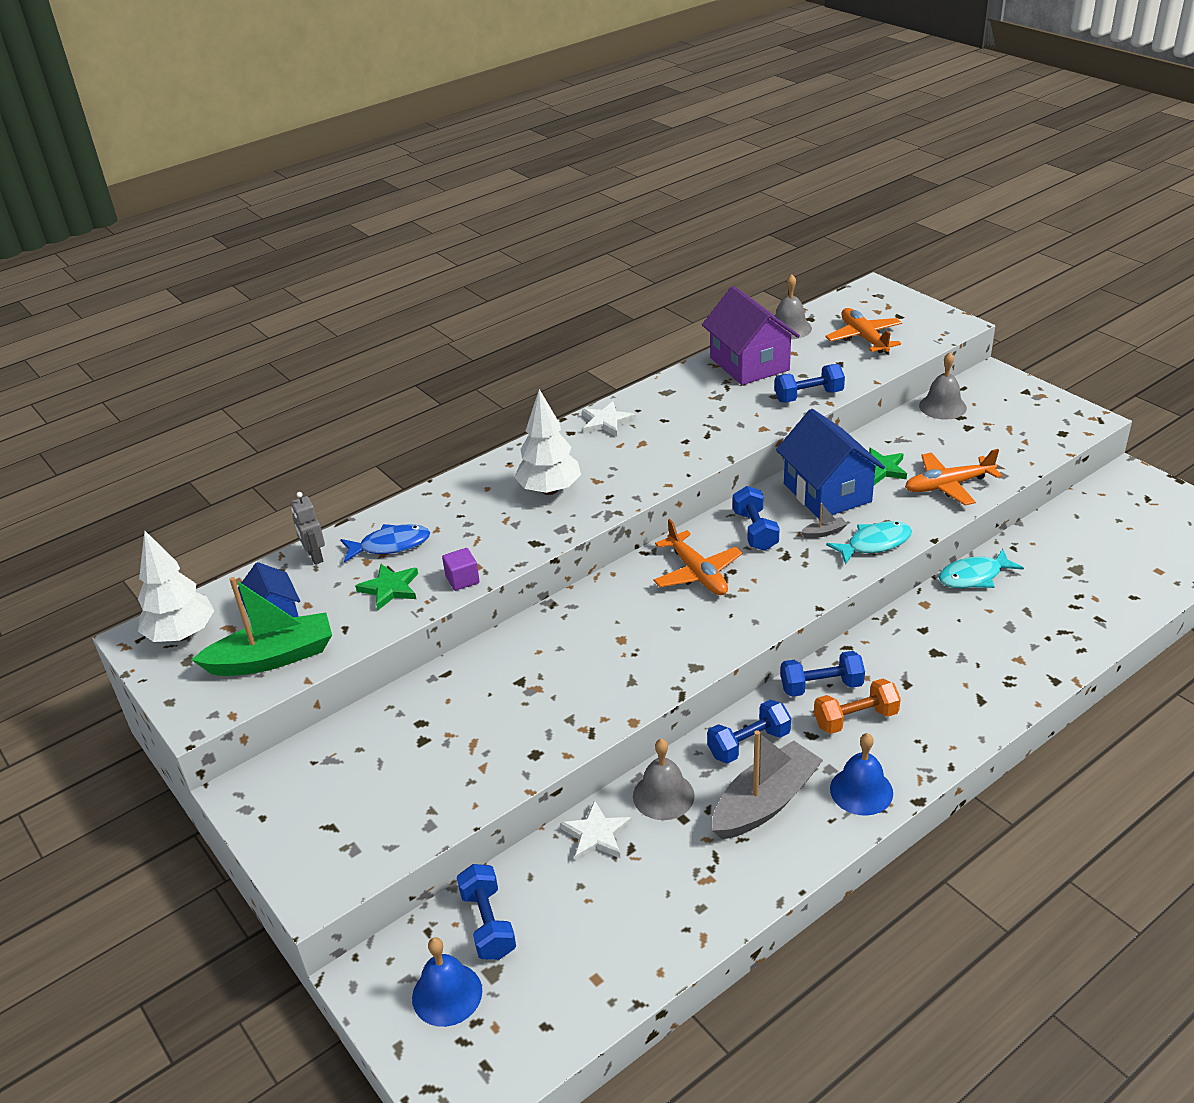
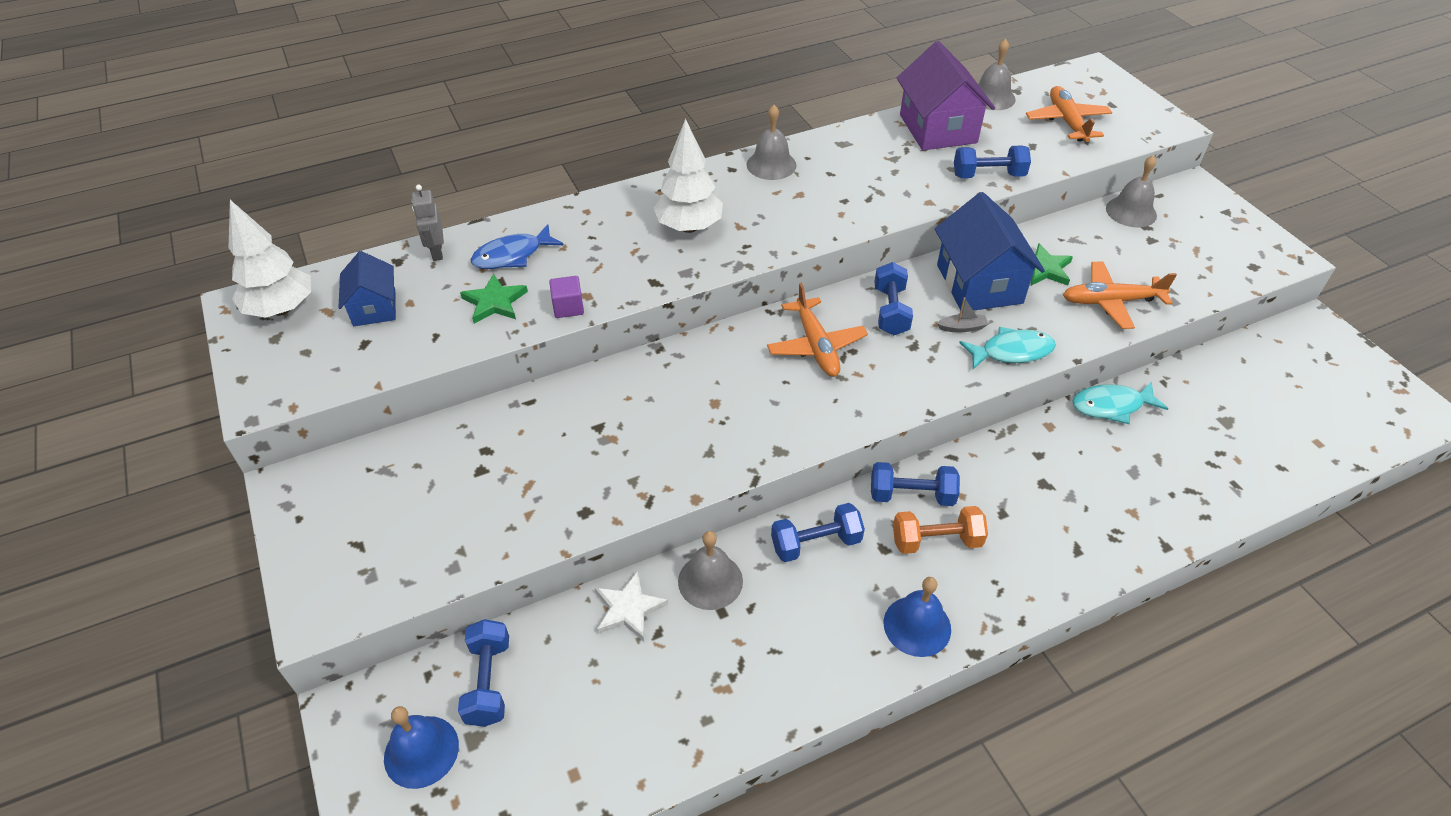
camera: 10 degrees right, 10 degrees up
(273, 658) = (355, 353): green boat -> none
(390, 545) = (512, 255): blue fish -> blue fish turned 150 degrees clockwise
(606, 422) = (771, 165): white star -> grey bell
(765, 802) = (812, 614): grey boat -> none

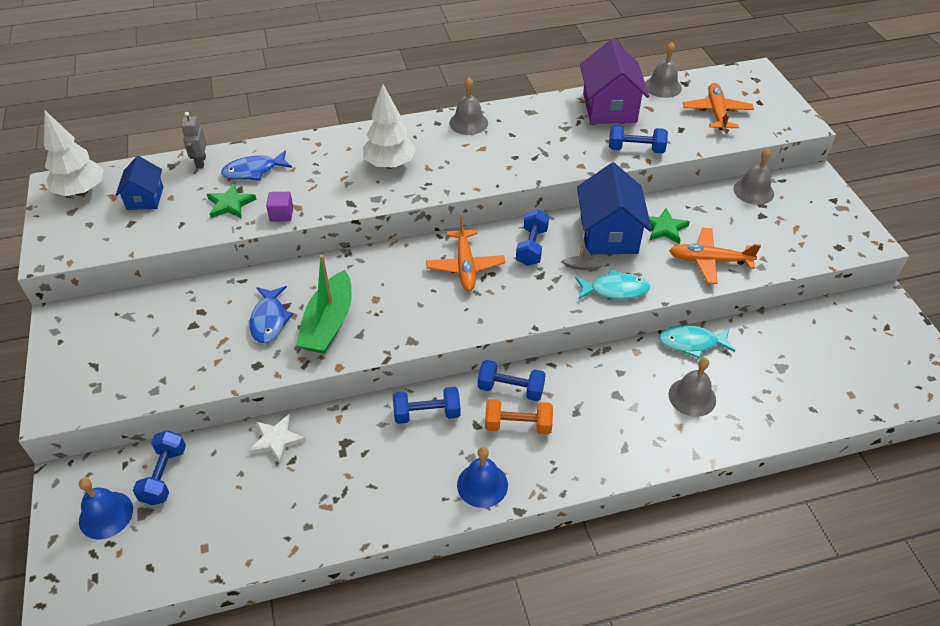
camera: 10 degrees right, 0 degrees up
(583, 449) = (269, 320): none -> blue fish
(663, 443) = (328, 323): none -> green boat
(710, 581) = (341, 429): grey bell -> grey bell (692, 397)

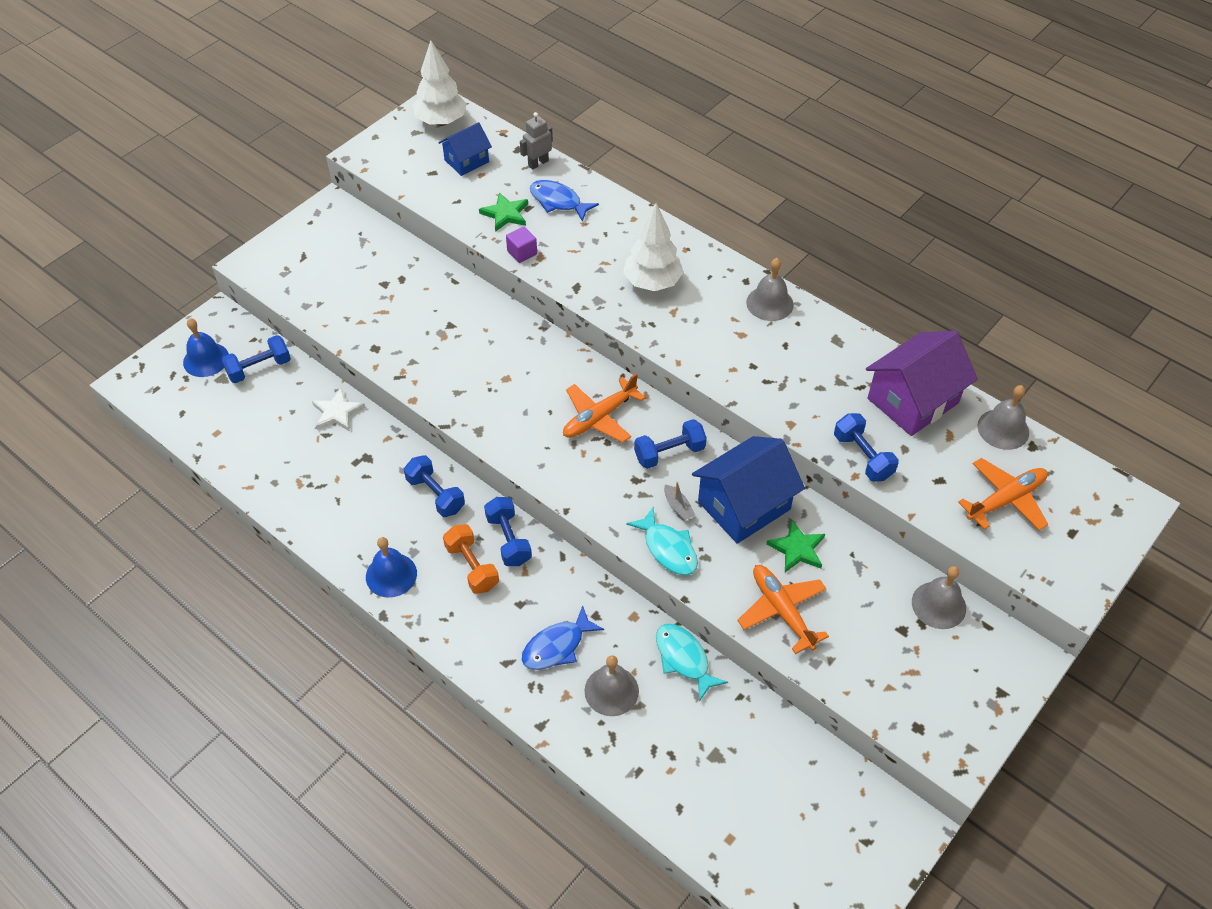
camera: 55 degrees right, 5 degrees up
(269, 320) = (426, 325): blue fish -> blue fish (557, 646)
(328, 323) = (453, 364): green boat -> none

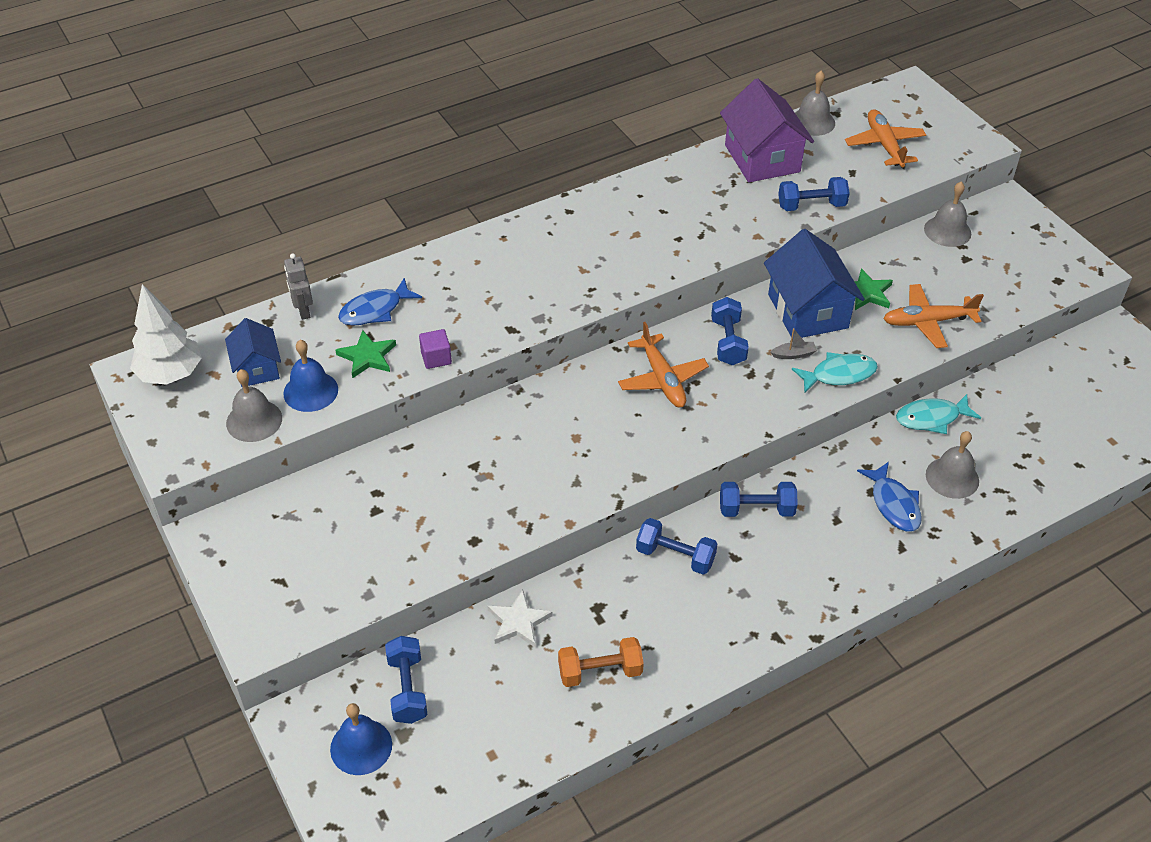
camera: 70 degrees left, 5 degrees down
(391, 575) = (767, 619): blue bell -> blue bell (310, 391)
(436, 495) = (675, 556): blue dumbbell -> blue dumbbell turned 45 degrees clockwise
(472, 567) = (779, 547): orange dumbbell -> orange dumbbell (600, 672)
(652, 282) = (536, 273): white tree -> none
(769, 303) = (606, 205): grey bell -> grey bell (254, 420)

